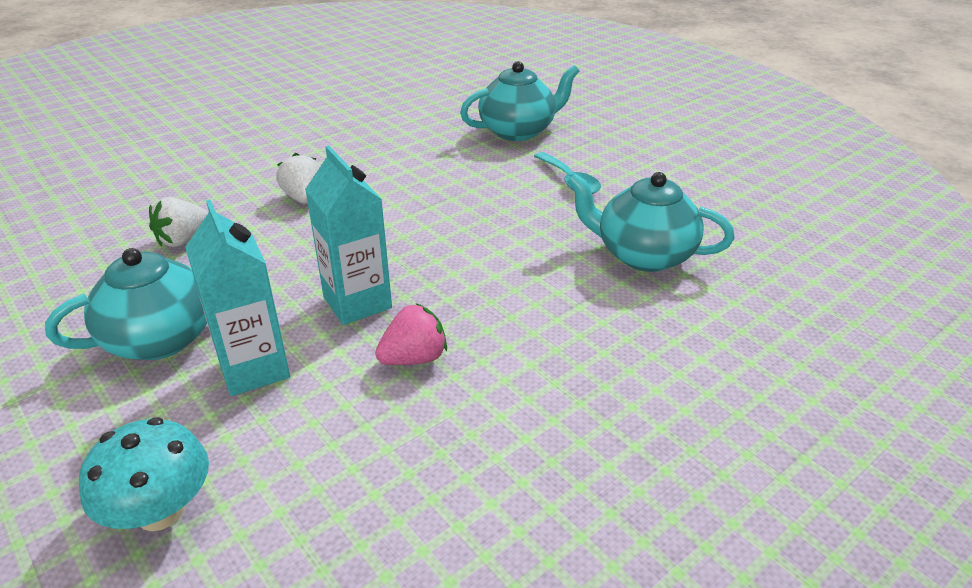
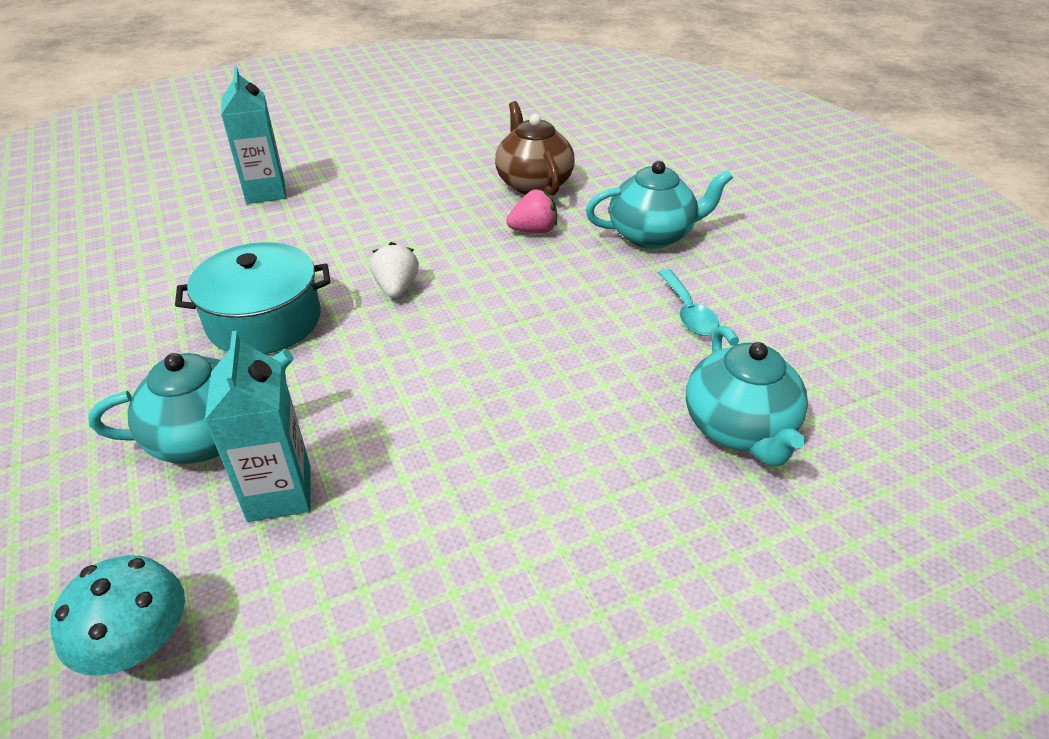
camera: 15 degrees right, 5 degrees up
(183, 240) = (264, 321): white strawberry -> turquoise pot
(357, 302) = (406, 431): turquoise carton -> turquoise carton (265, 192)
(399, 105) = (533, 183): none -> brown teapot
(414, 358) = (441, 515): pink strawberry -> pink strawberry (534, 230)
(643, 255) = (739, 429): turquoise teapot -> turquoise teapot turned 135 degrees counterclockwise

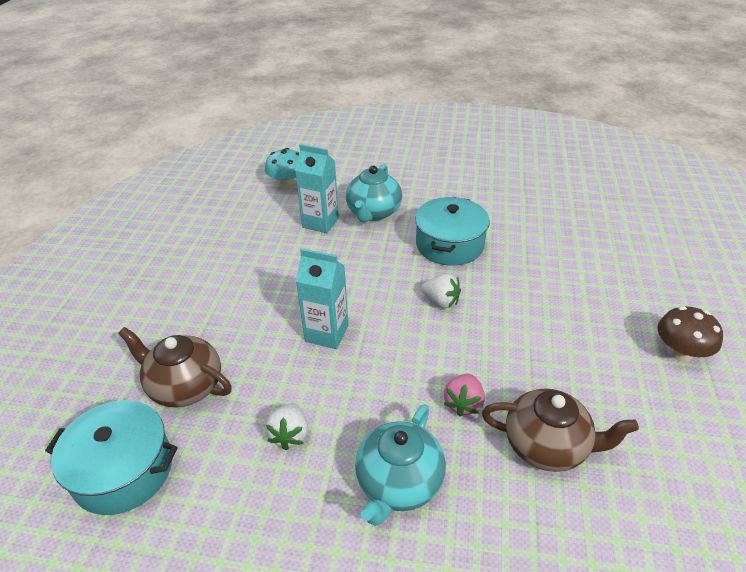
camera: 125 degrees right, 0 degrees up
(265, 192) = (617, 279): turquoise carton -> turquoise carton (327, 333)
(361, 149) = (680, 352): none -> brown mushroom
(688, 312) = (290, 435): turquoise spoon -> white strawberry
(739, 429) = (185, 386): turquoise teapot -> brown teapot
(871, 402) = (123, 470): none -> turquoise pot

